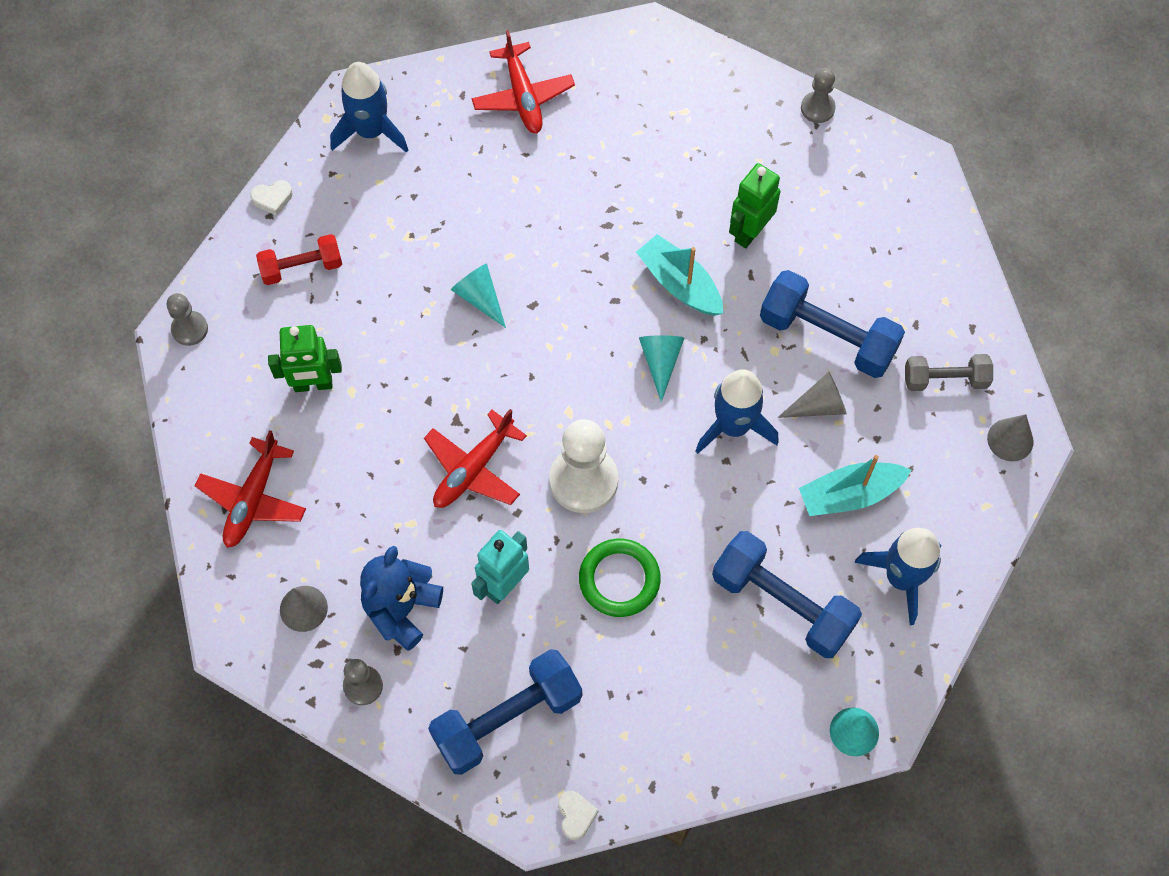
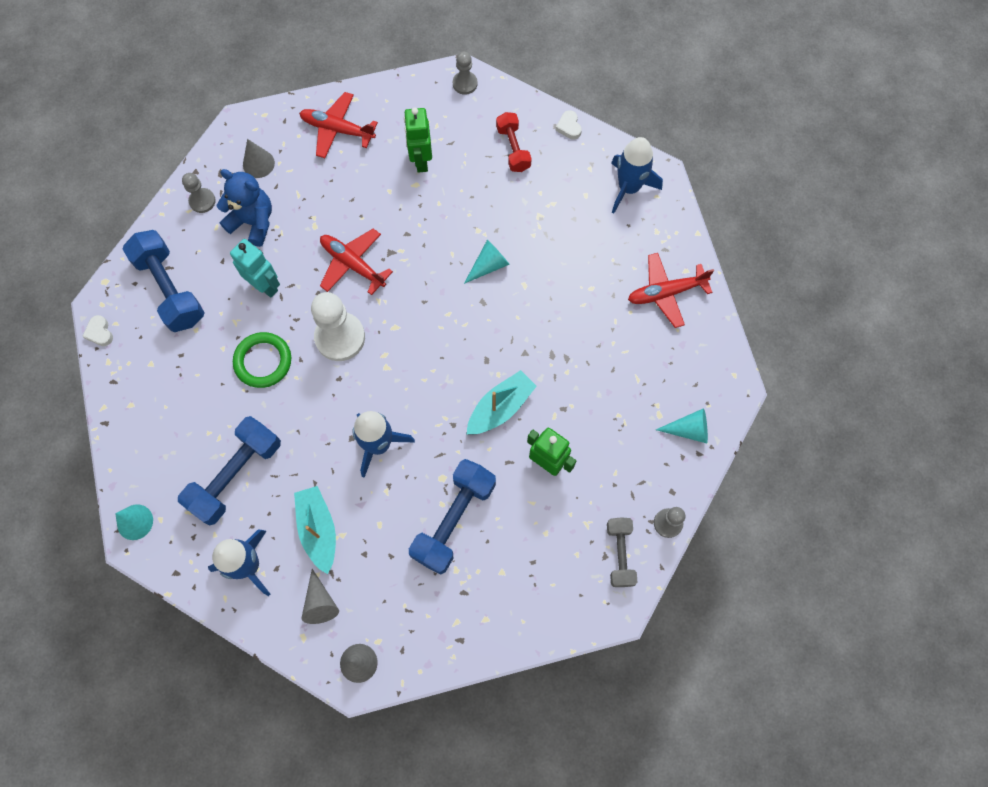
camera: 90 degrees right, 5 degrees up
(576, 815) = (100, 332): white heart -> white heart turned 75 degrees clockwise
(660, 362) = (433, 392): turquoise cone -> turquoise cone (688, 430)
(818, 405) = (393, 510): grey cone -> grey cone (320, 602)
(945, 379) = (413, 613): grey dumbbell -> grey dumbbell (620, 554)

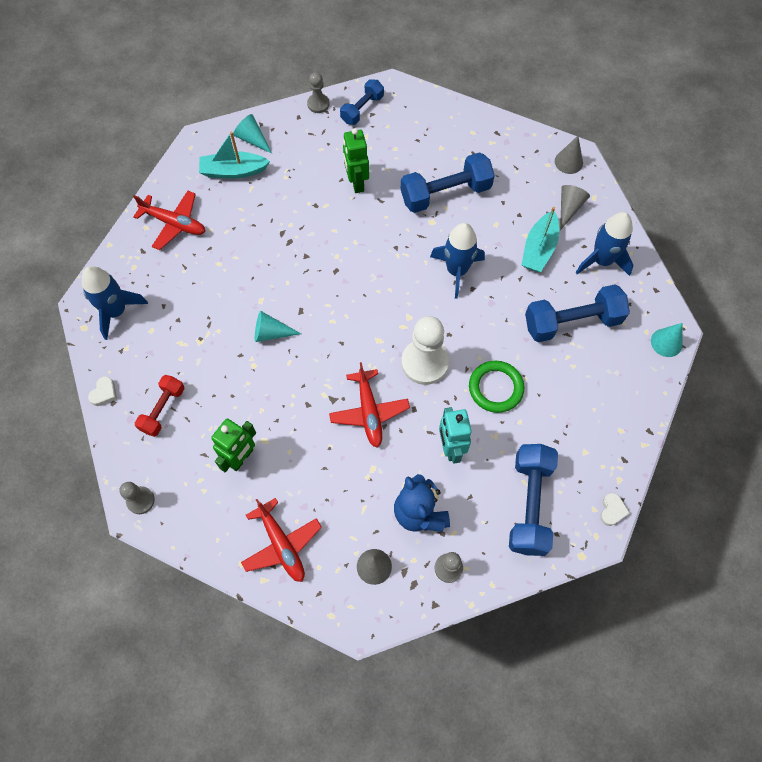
camera: 140 degrees left, 5 degrees down
(500, 408) = (355, 235): turquoise boat -> turquoise boat (233, 171)
(620, 554) = (362, 109): grey dumbbell -> blue dumbbell

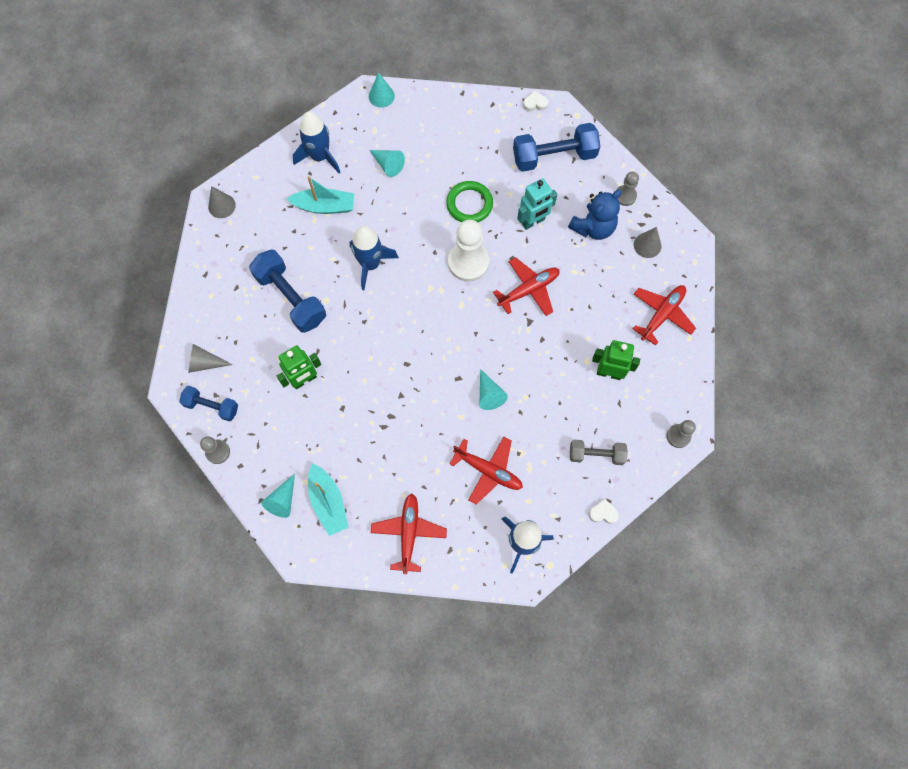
camera: 110 degrees left, 5 degrees up
(163, 409) = (596, 454): red dumbbell -> grey dumbbell
(196, 306) = (488, 471): none -> red plane
(569, 208) = (273, 193): grey cone -> grey cone (205, 363)
(572, 322) = (388, 165): blue dumbbell -> turquoise cone

